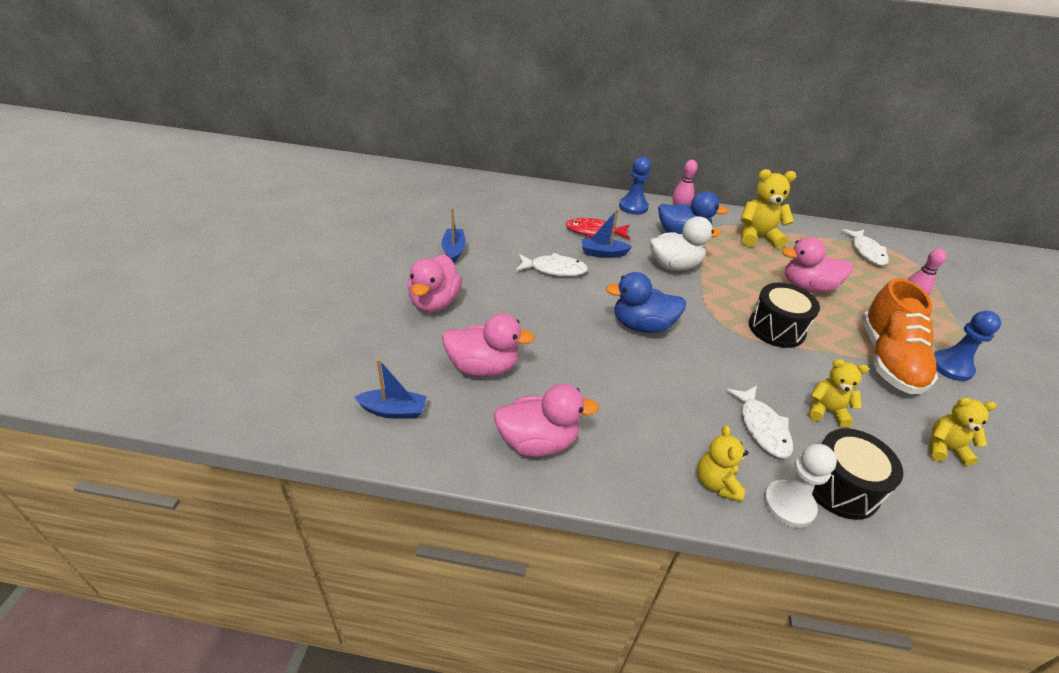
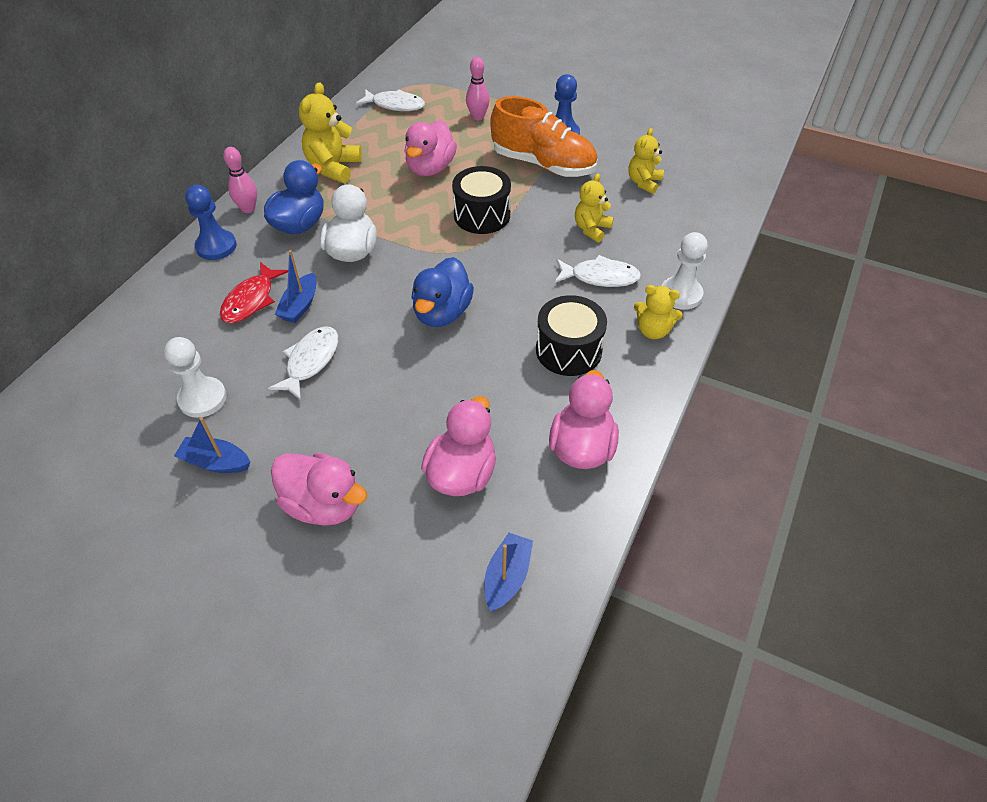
camera: 70 degrees left, 10 degrees up
(501, 233) = (202, 398): none -> white pawn
(840, 487) = (669, 257): black drum -> black drum (568, 350)

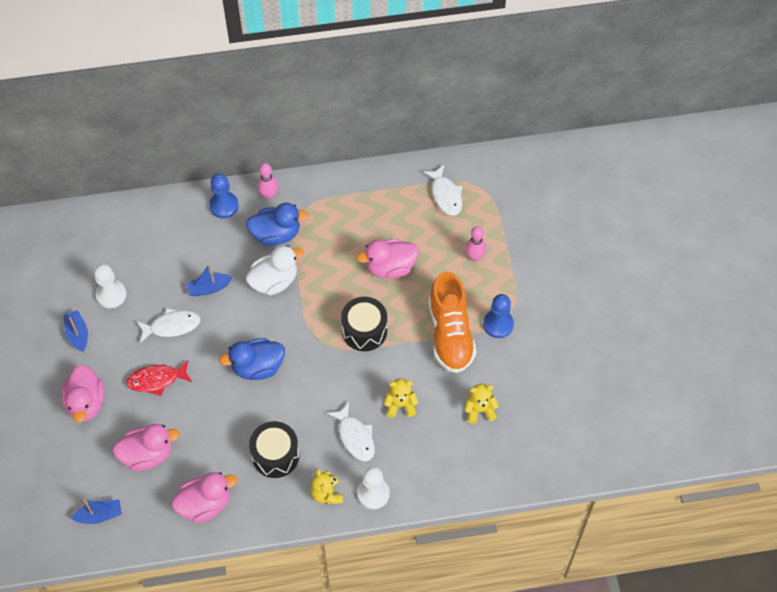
camera: 55 degrees right, 10 degrees up
(251, 300) = (195, 260): red fish -> red fish (156, 380)
(333, 167) = (345, 210): yellow teddy bear -> none

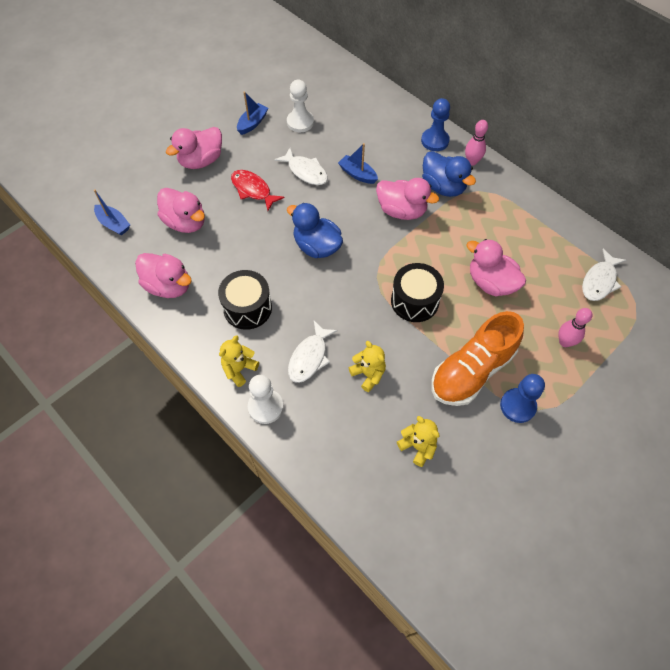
camera: 55 degrees right, 0 degrees up
(274, 281) = (401, 211): white duck -> pink duck

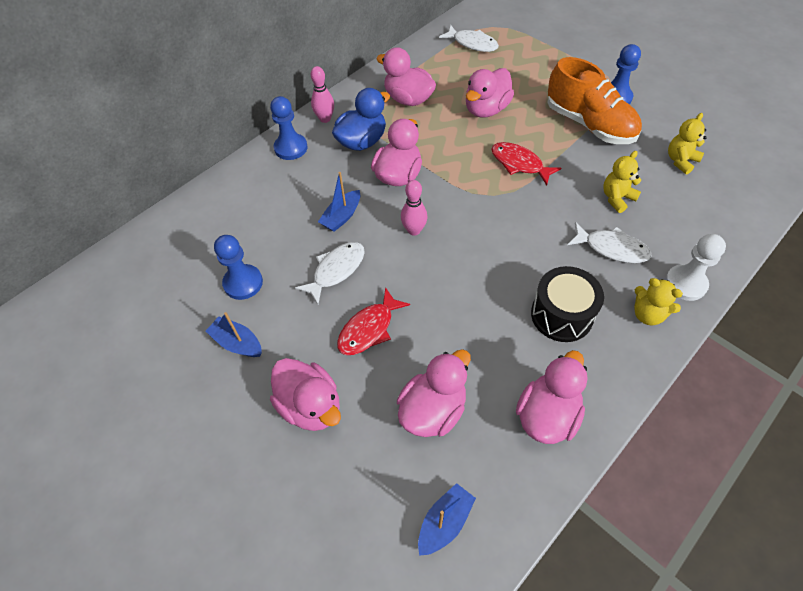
camera: 90 degrees left, 5 degrees down
(300, 122) = (243, 283): white pawn -> blue pawn
(317, 246) = (458, 251): blue duck -> none
(414, 301) = (519, 164): black drum -> red fish
(502, 221) = (408, 99): none -> pink duck
(565, 342) = (542, 67): pink bowling pin -> pink bowling pin (414, 230)

